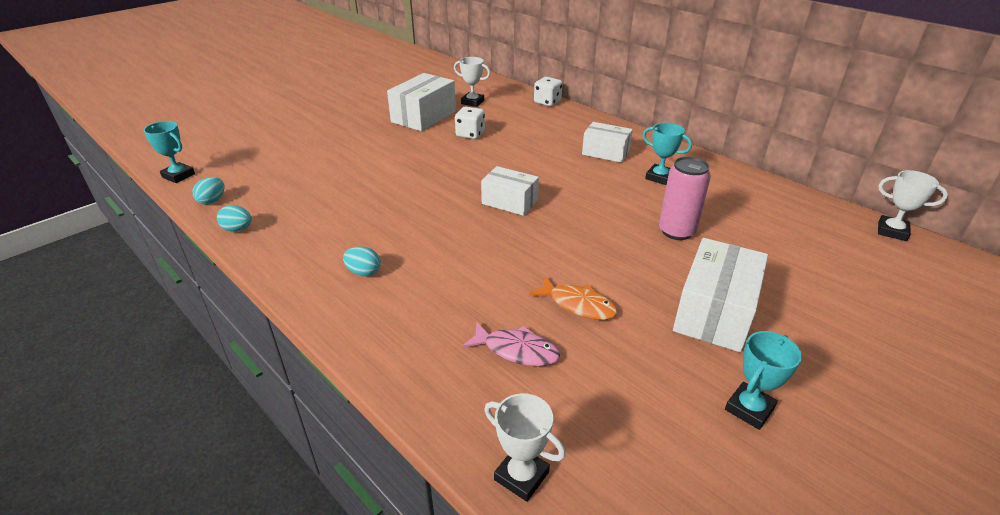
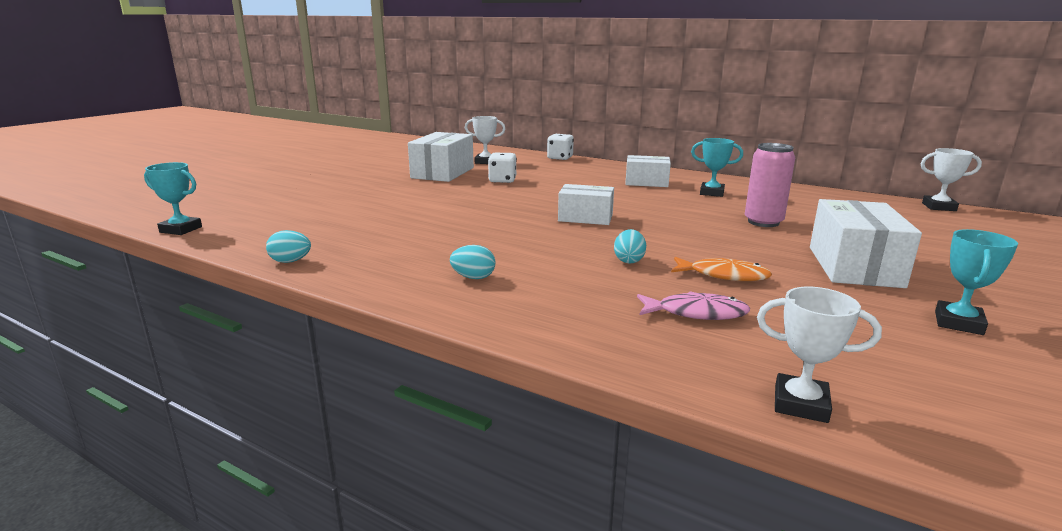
camera: 15 degrees left, 15 degrees down
(212, 201) = (240, 244): turquoise egg -> turquoise egg (629, 260)

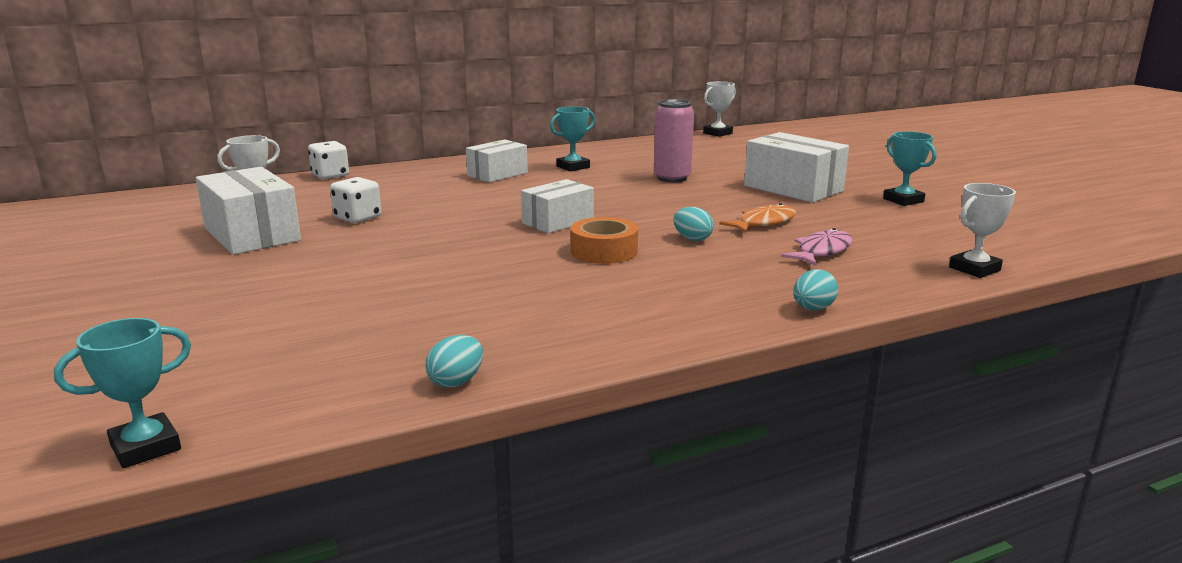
camera: 55 degrees left, 0 degrees up
(473, 277) = (650, 302): turquoise egg -> turquoise egg (812, 309)
(551, 242) = (604, 251): none -> orange tape

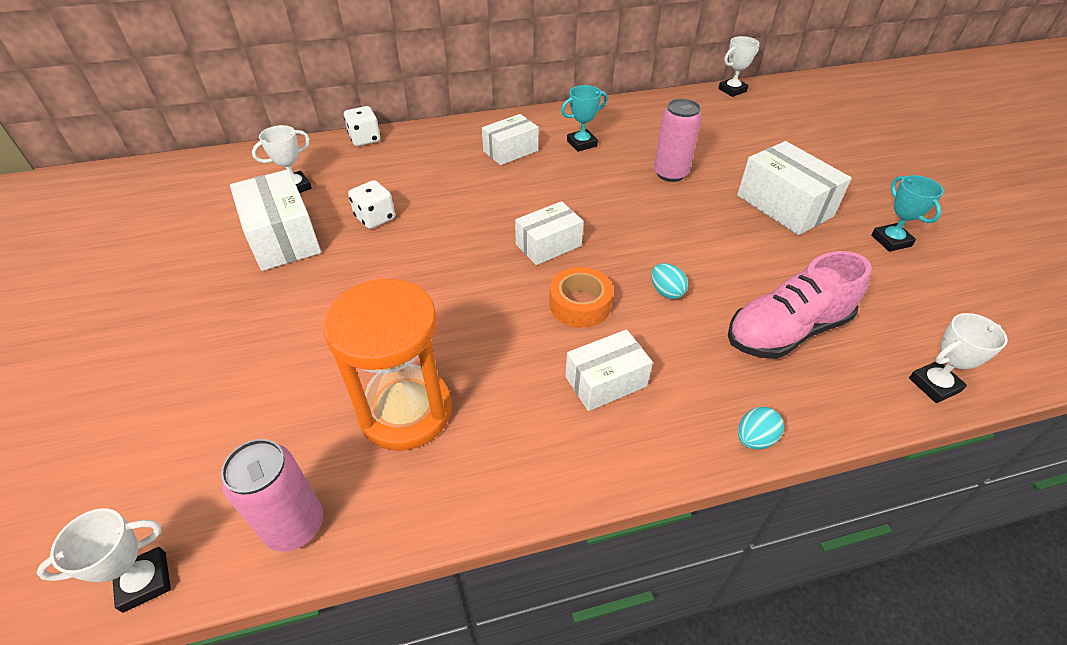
camera: 10 degrees right, 25 degrees up
(145, 447) = (145, 581): turquoise trophy -> white trophy
(324, 397) = (295, 525): none -> pink can
(432, 322) = (405, 411): none -> orange hourglass
(456, 382) = (408, 518): turquoise egg -> none
(647, 290) = (606, 381): none -> white box
(763, 223) = (741, 269): orange fish -> none
(822, 251) = (786, 331): pink fish -> pink shoe

